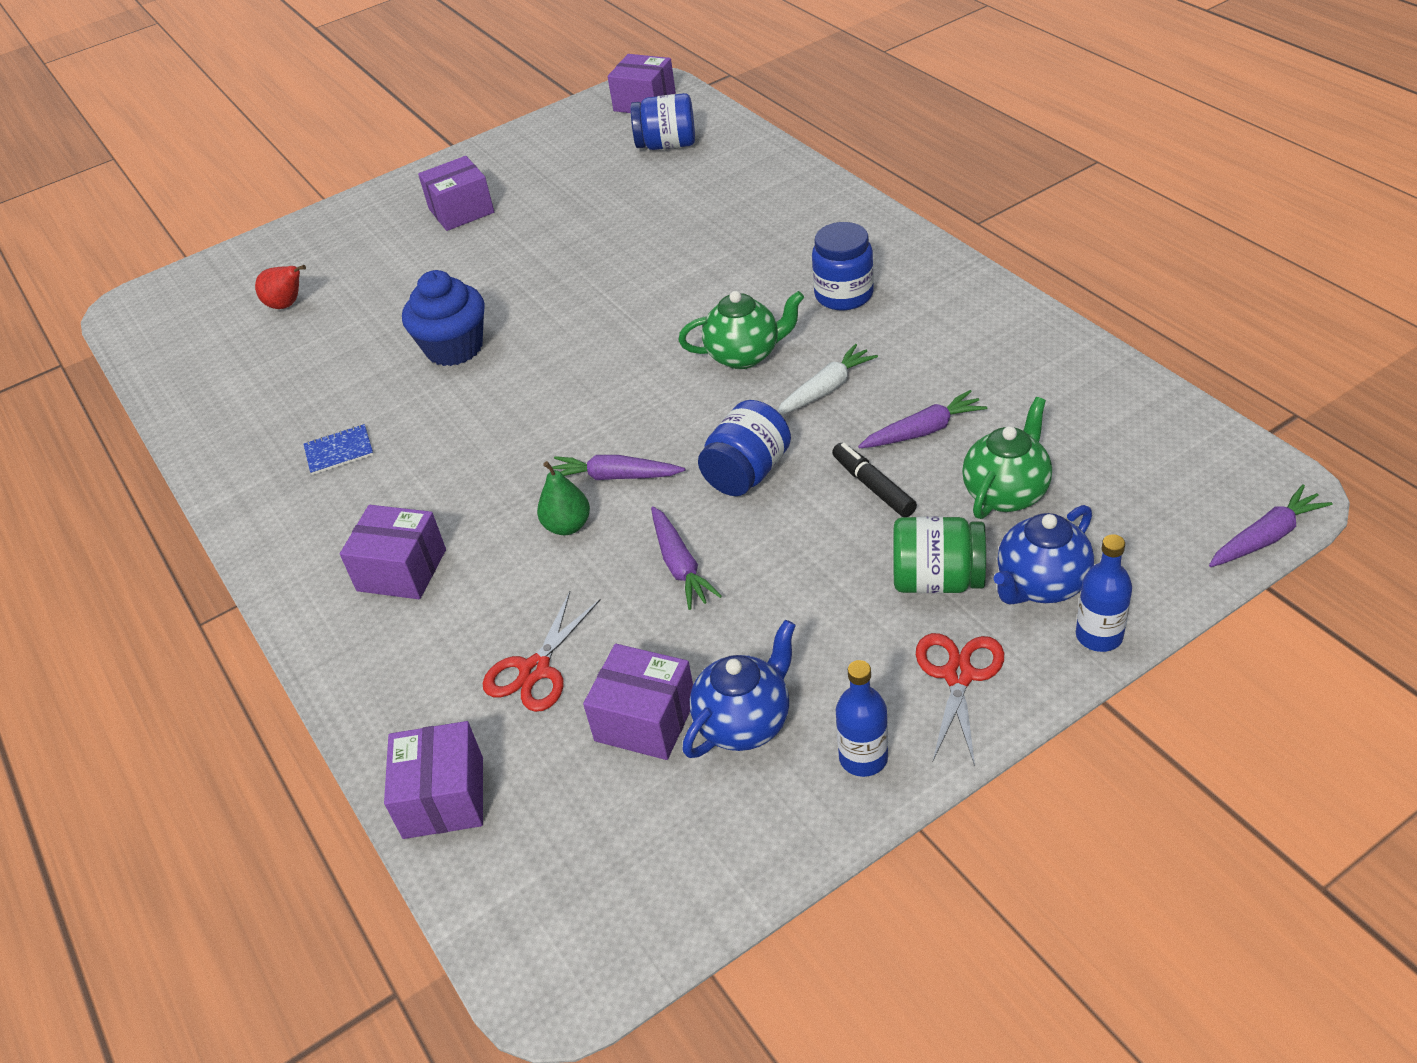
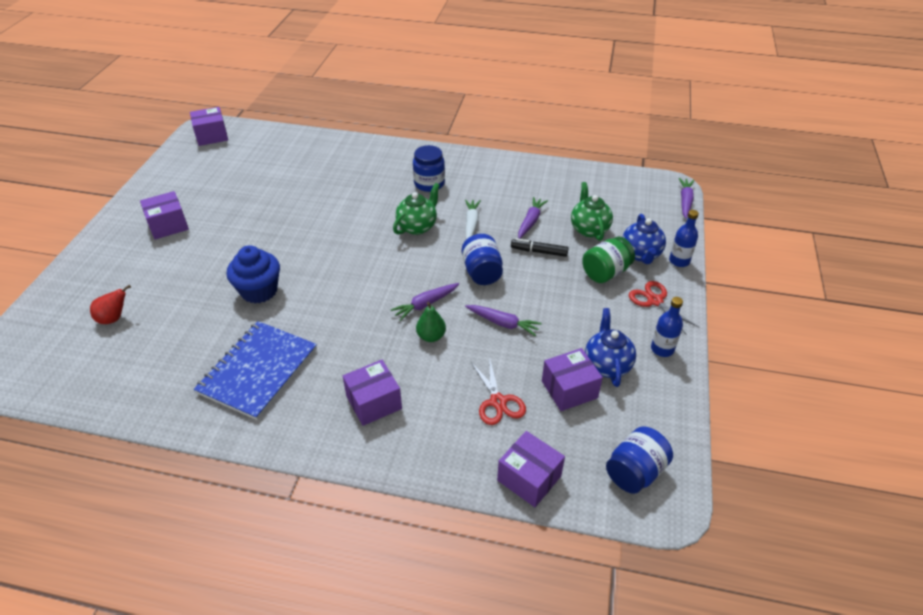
camera: 50 degrees left, 0 degrees up
(339, 451) = (258, 371): blue notebook -> blue notebook, size x2.45
(461, 211) = (168, 225): purple box -> purple box turned 45 degrees clockwise
(667, 145) = (252, 151): blue jar -> blue jar (635, 472)

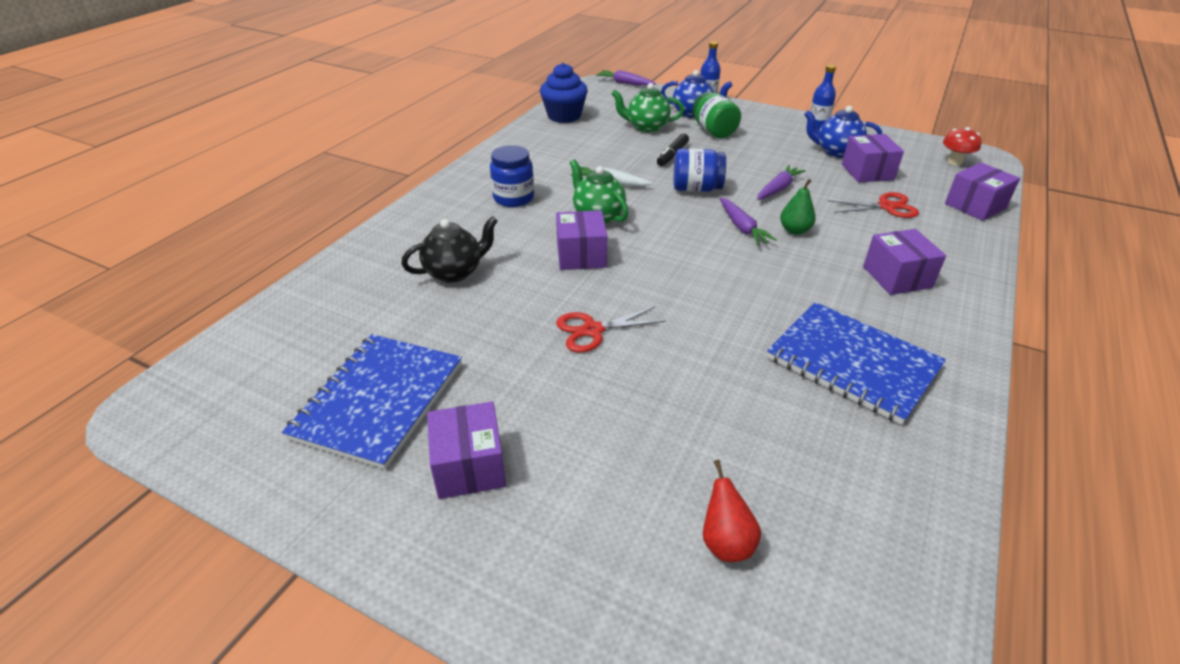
camera: 75 degrees left, 5 degrees down
(212, 136) = (194, 400): purple box -> purple box (581, 255)
(213, 186) = (379, 400): none -> blue notebook
(259, 291) = (689, 355): blue cupcake -> blue cupcake (564, 116)
(330, 181) = (455, 272): none -> black teapot
(530, 221) = (621, 151): purple carrot -> none
(635, 472) = (954, 162): blue jar -> red mushroom
(655, 301) = (757, 119): red scissors -> red scissors (593, 330)

